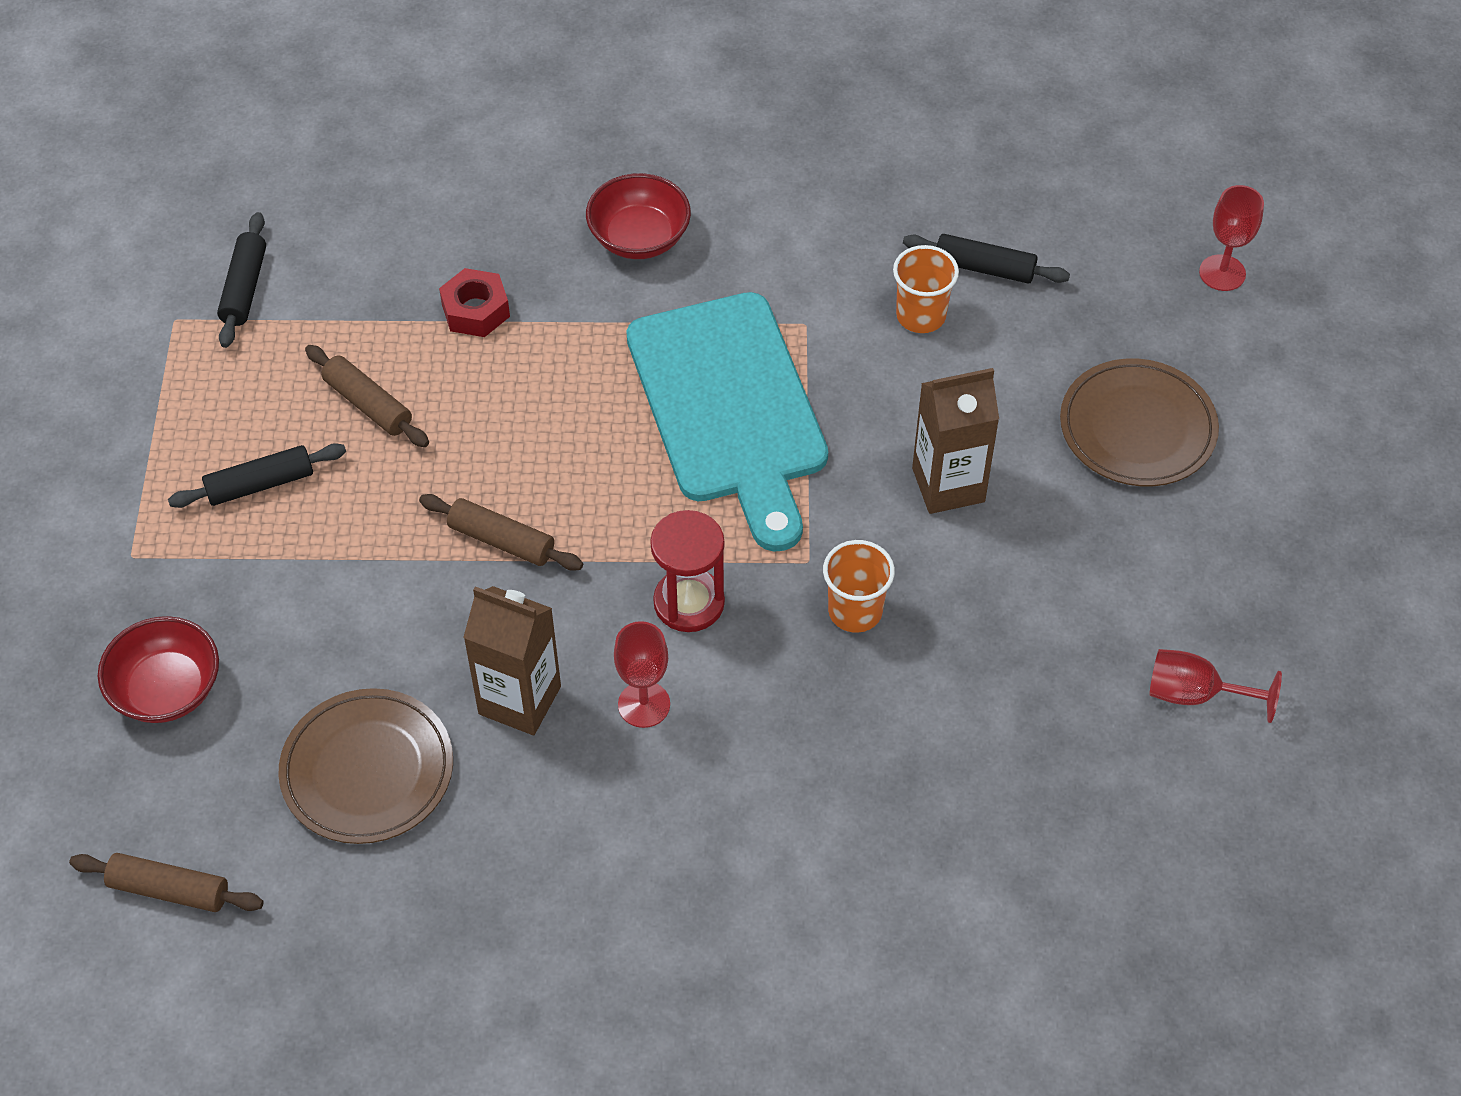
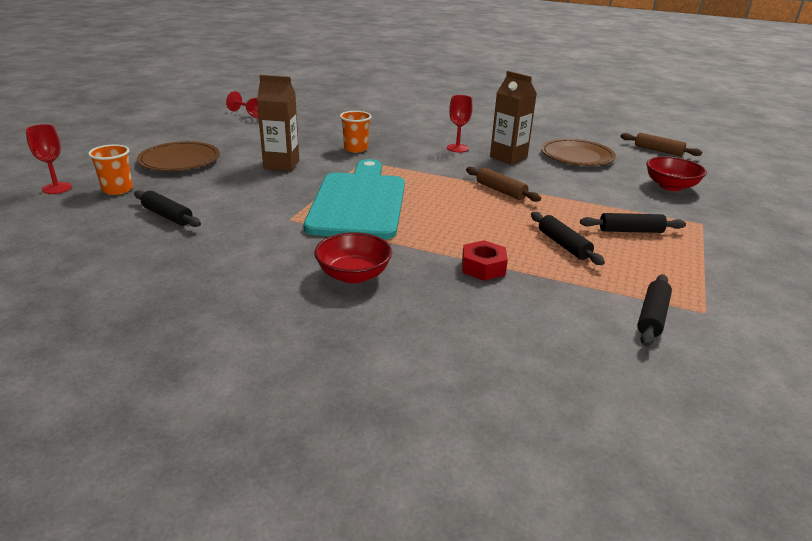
camera: 160 degrees left, 25 degrees down
(368, 404) = (563, 245): brown rolling pin -> black rolling pin
(689, 602) = (423, 162): red hourglass -> none
(921, 316) = (225, 208): orange cup -> orange cup (117, 189)

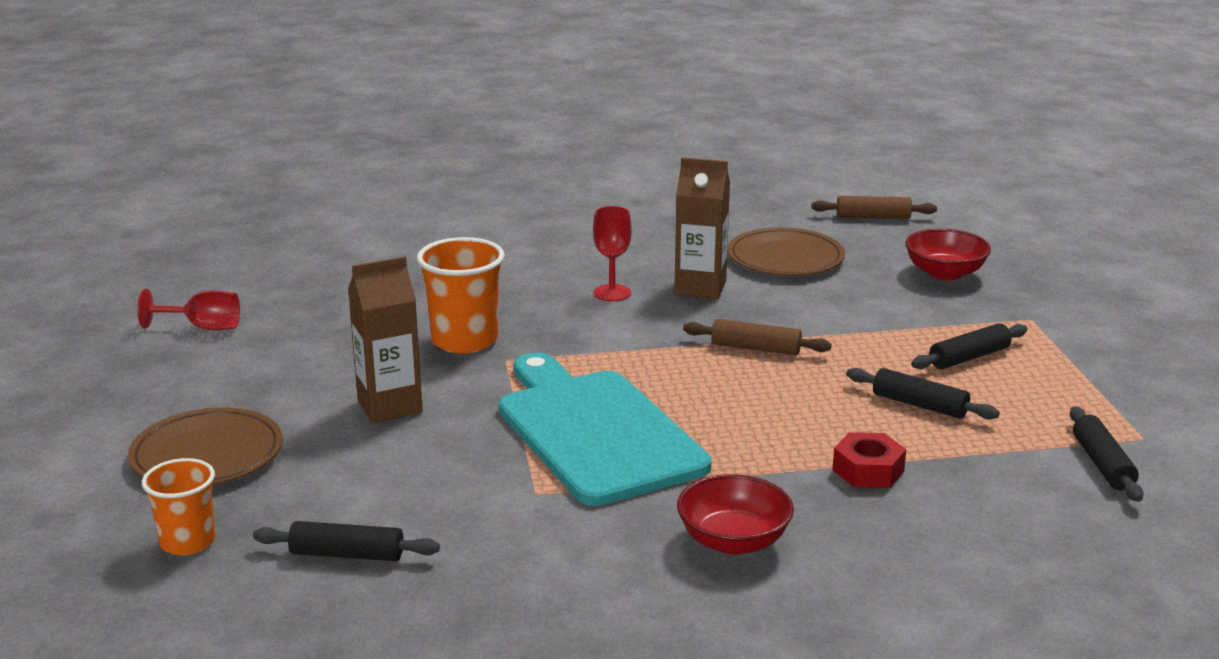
camera: 30 degrees left, 5 degrees down
(57, 188) = (72, 577): red goblet -> none
(355, 149) = (464, 340): orange cup -> orange cup, size x1.54

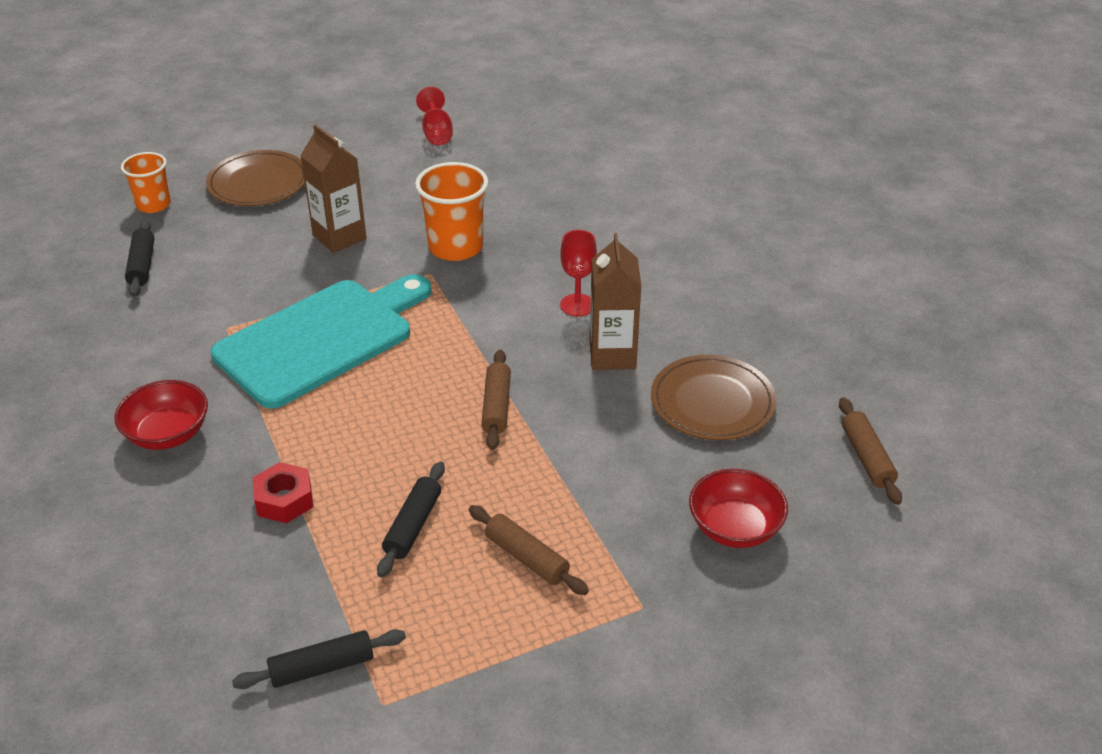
camera: 75 degrees right, 15 degrees up
(969, 357) = (527, 557): black rolling pin -> brown rolling pin

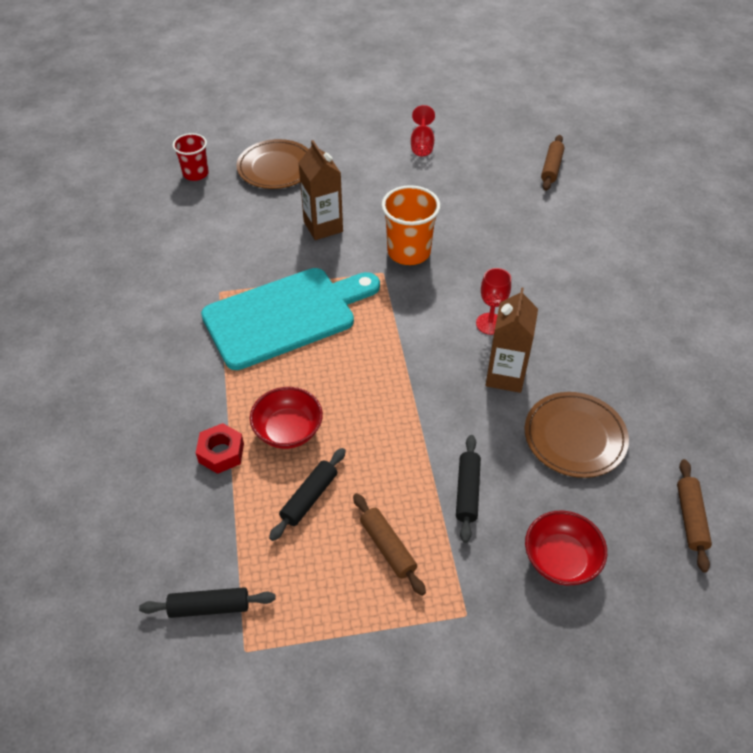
camera: 15 degrees right, 10 degrees up
(142, 265) = (173, 225): black rolling pin -> black rolling pin (467, 492)
(153, 205) = (195, 174): orange cup -> red cup
(168, 434) = (153, 376): red bowl -> red bowl (288, 430)
(496, 406) = (401, 404): brown rolling pin -> brown rolling pin (551, 168)

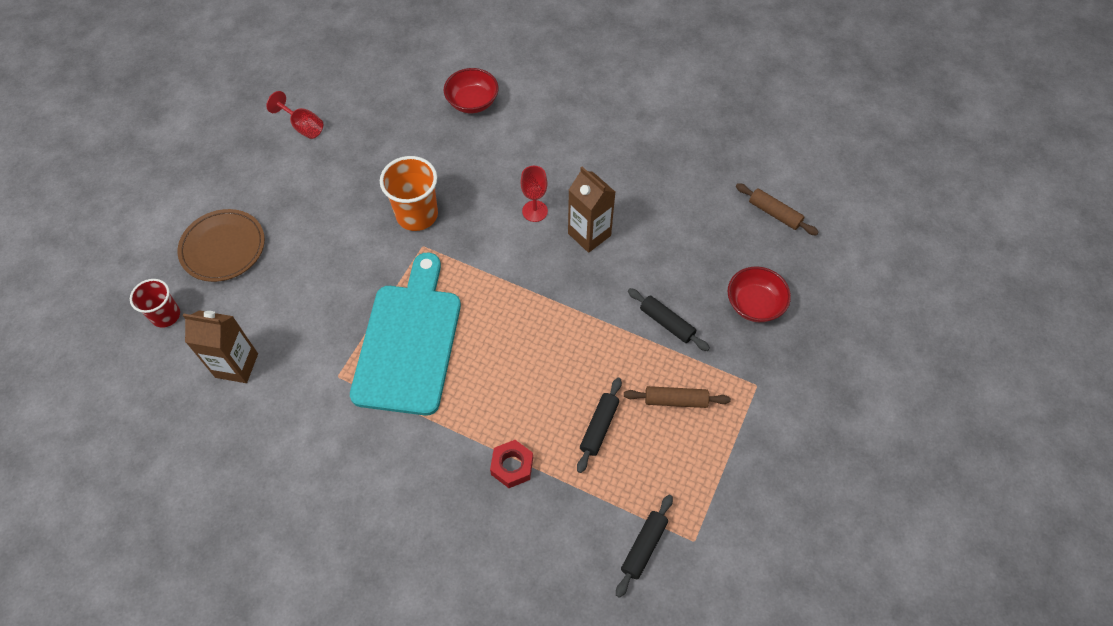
camera: 55 degrees left, 10 degrees up
(288, 430) = (527, 406): red bowl -> red bowl (472, 102)
(309, 498) = (599, 427): black rolling pin -> black rolling pin turned 45 degrees clockwise
(323, 227) = (332, 256): brown carton -> brown carton (236, 365)
(551, 168) = (415, 64): brown rolling pin -> none
(575, 437) = (671, 230): brown plate -> none

